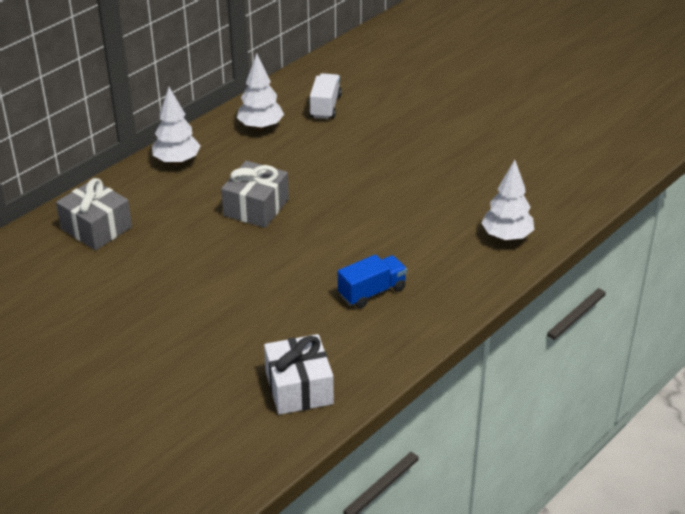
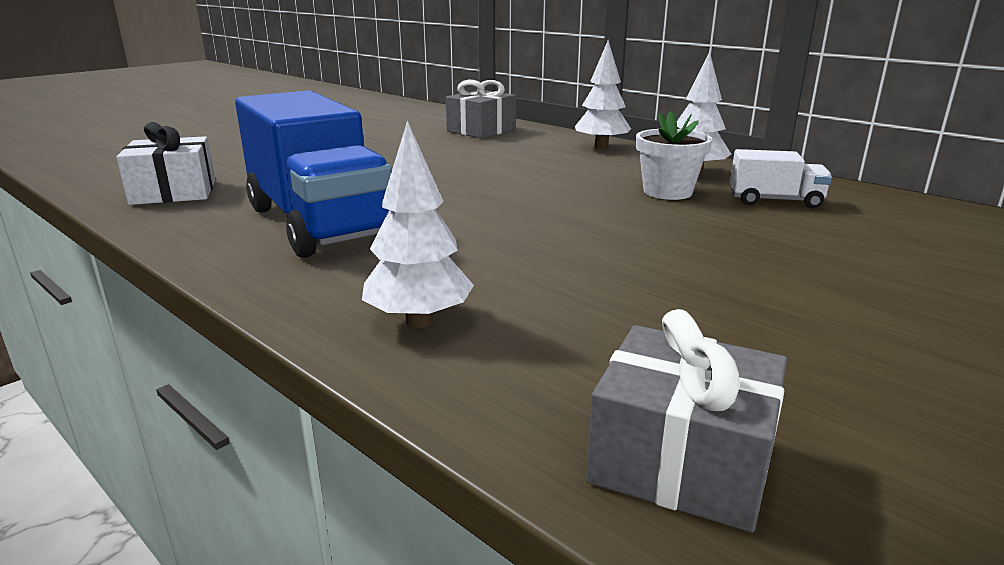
camera: 90 degrees right, 15 degrees down
(256, 207) = (515, 174): grey gift -> grey gift (681, 461)
(305, 143) = (667, 192): none -> white flower pot
(372, 292) = (318, 223): blue truck -> blue truck, size x2.18

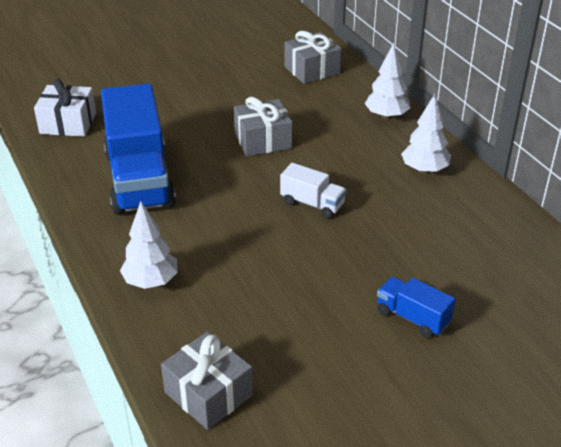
camera: 20 degrees right, 15 degrees up
(472, 175) = (263, 140): none -> grey gift
(667, 192) = (382, 191): white flower pot -> none
(775, 201) = (447, 219): white truck -> white truck (312, 204)
(873, 287) = (412, 317): none -> blue truck

